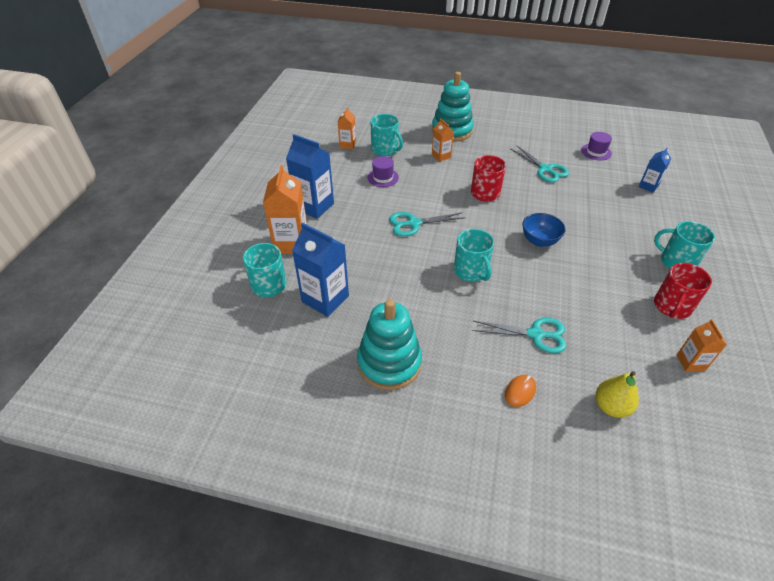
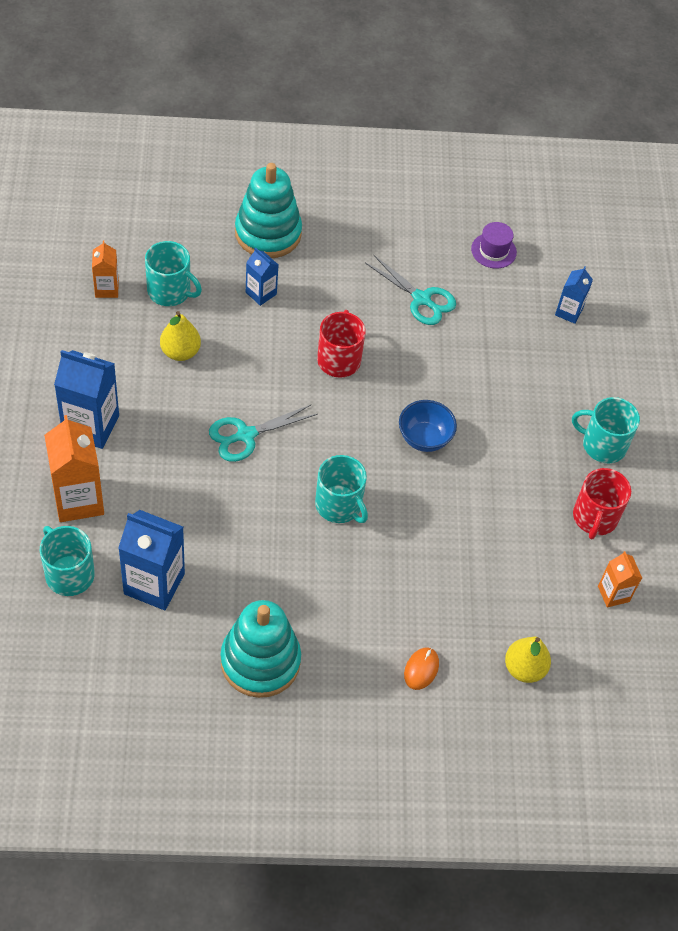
camera: 20 degrees left, 10 degrees up
(383, 177) = (180, 352): purple hat -> yellow pear
(441, 156) = (261, 293): orange carton -> blue carton
(535, 334) = (432, 588): turquoise scissors -> none

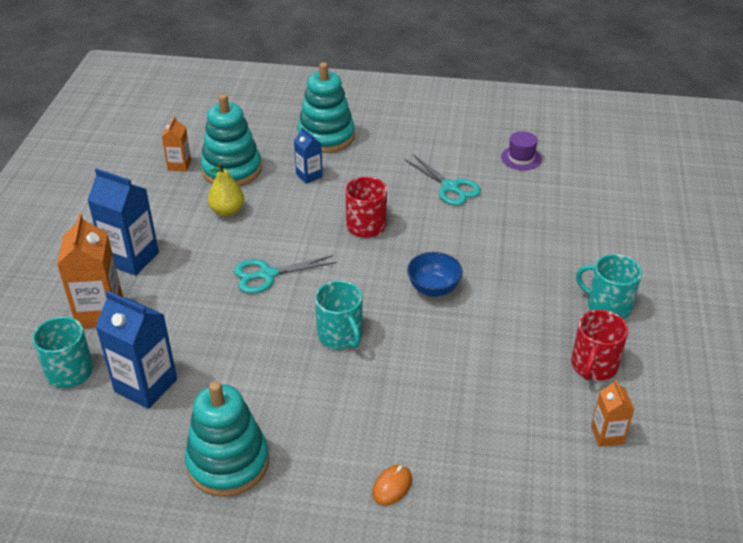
camera: 15 degrees right, 15 degrees down
(170, 291) = (232, 170): turquoise mug -> turquoise stacking toy
(524, 668) = (502, 496): yellow pear -> none
(568, 312) = (584, 204): blue carton -> none

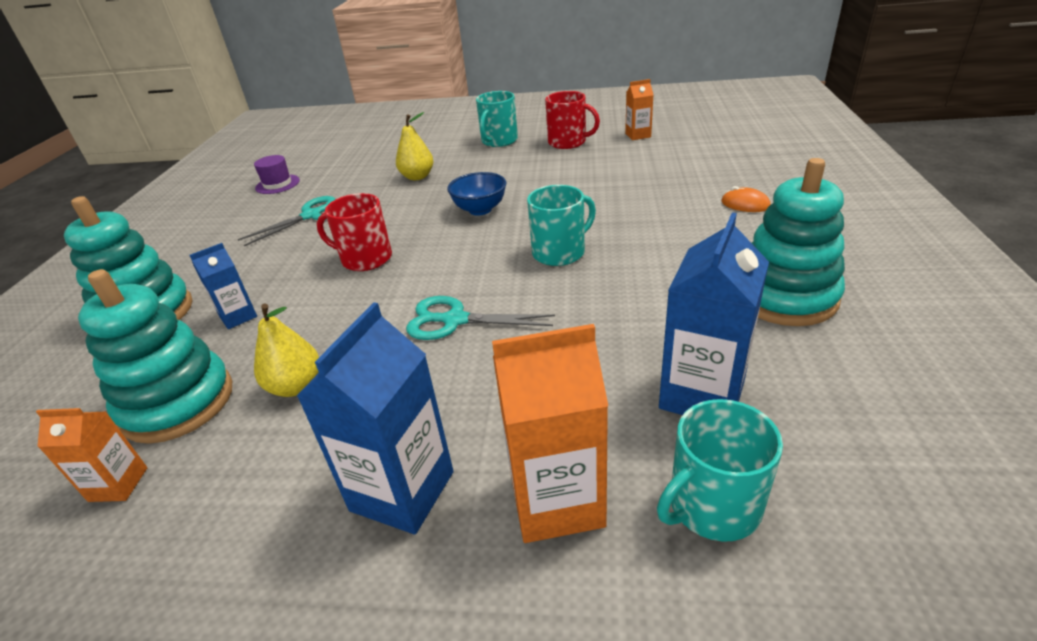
camera: 90 degrees left, 5 degrees down
(267, 274) = (455, 320): turquoise scissors -> turquoise scissors turned 120 degrees clockwise
(518, 245) = (417, 177): none -> yellow pear

